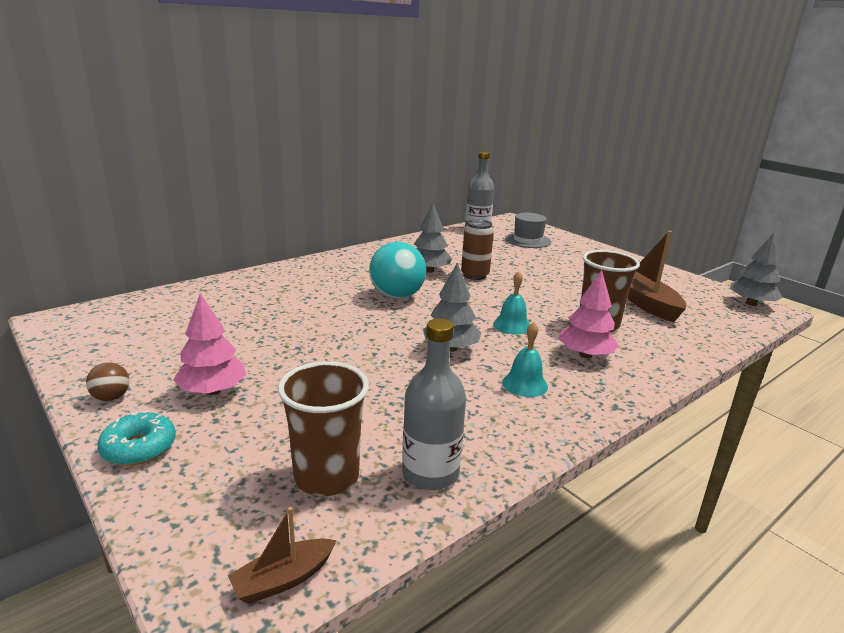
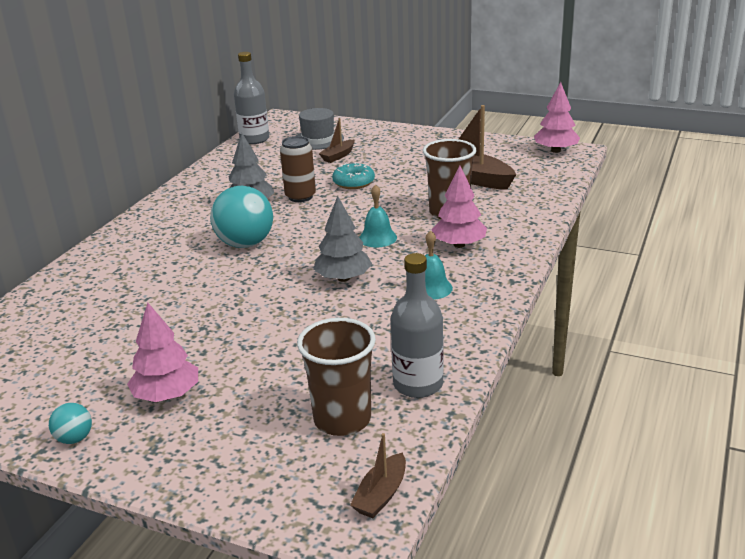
camera: 25 degrees left, 5 degrees up
(111, 397) = (74, 438): brown ball -> turquoise ball
(139, 447) = (158, 464): turquoise donut -> turquoise donut (353, 182)
(534, 255) = (338, 156): none -> brown boat
(751, 303) = (556, 150): grey tree -> pink tree

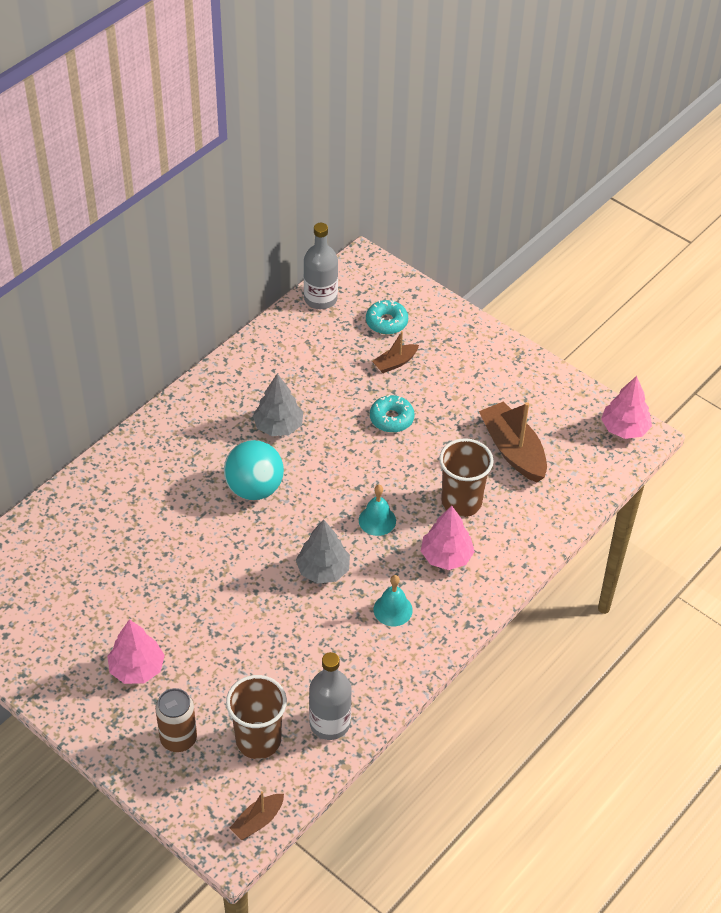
camera: 15 degrees right, 20 degrees up
(74, 438) = (60, 692): turquoise ball -> none
(300, 197) = (330, 426): brown can -> brown can (178, 739)
(318, 139) = (386, 322): grey hat -> turquoise donut

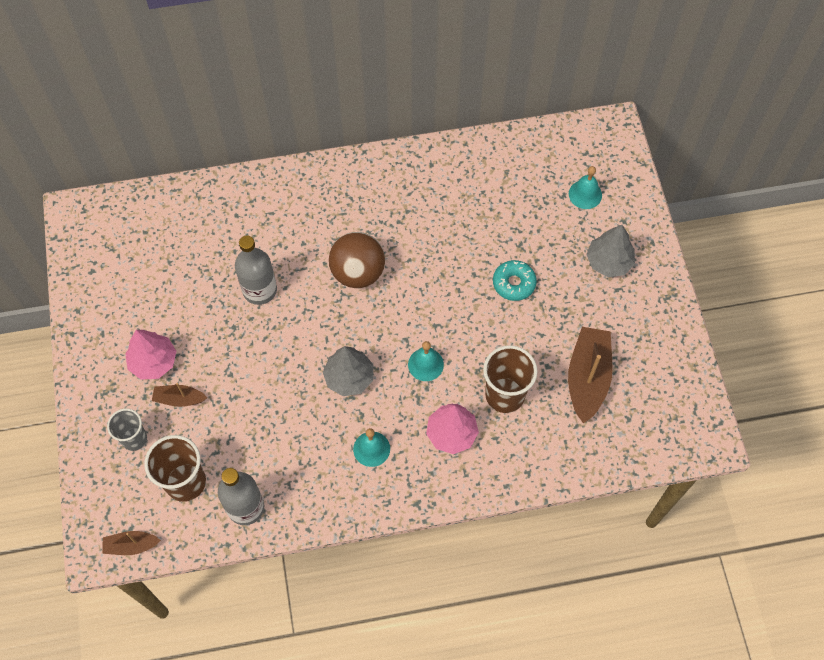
camera: 40 degrees right, 15 degrees up
(178, 739) = (134, 439): brown can -> grey cup
(254, 488) = (358, 272): turquoise ball -> brown ball
(278, 426) = (421, 231): grey tree -> grey tree (609, 262)
(320, 299) = (550, 139): grey bottle -> grey bottle (260, 290)
(386, 322) = (585, 194): turquoise donut -> turquoise bell
(395, 363) = (560, 235): brown boat -> brown boat (179, 399)
(624, 428) = (701, 423): pink tree -> none

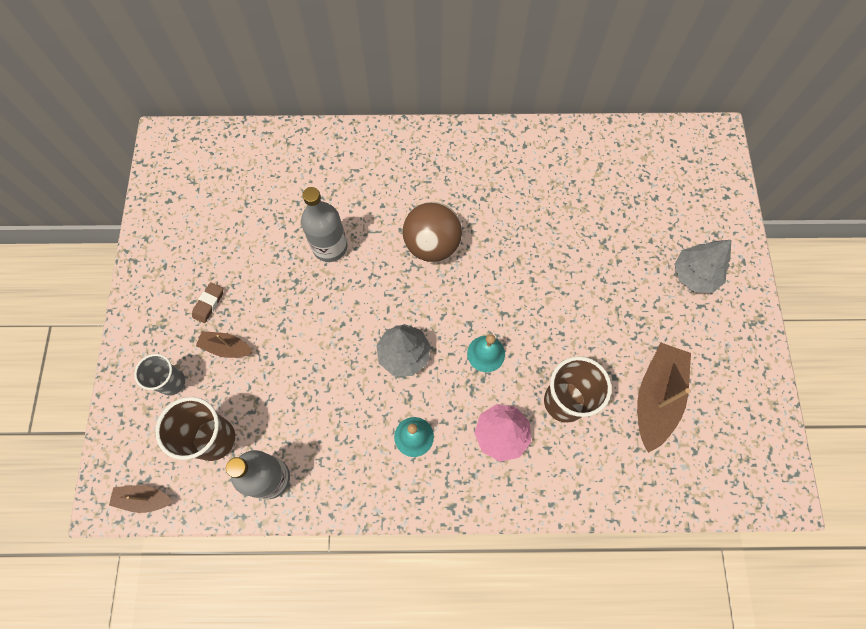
camera: 10 degrees right, 5 degrees up
(153, 362) = (209, 304): pink tree -> brown eraser
(514, 283) = (591, 282): turquoise donut -> none
(585, 194) = (678, 200): turquoise bell -> none

